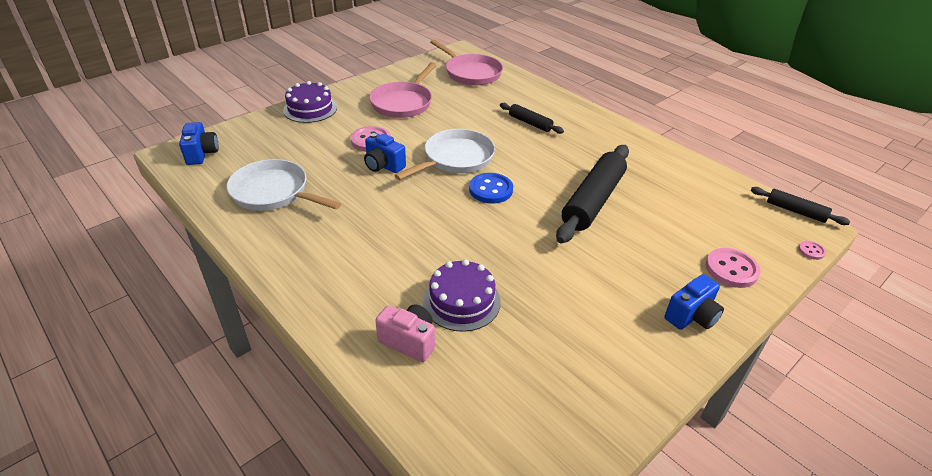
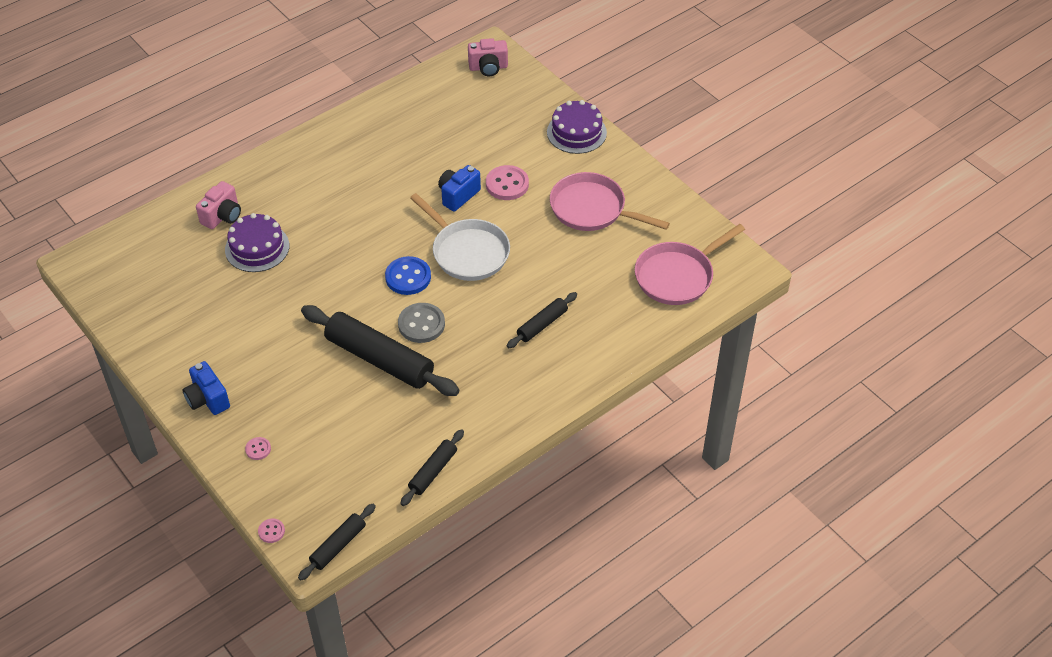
camera: 95 degrees right, 10 degrees up
(202, 154) = (488, 68): blue camera -> pink camera
(274, 192) = (419, 123): white pan -> none
(545, 180) = (421, 324): none -> grey button
(695, 167) = (433, 471): none -> black rolling pin
(731, 269) = (258, 449): pink button -> pink button, size x0.51

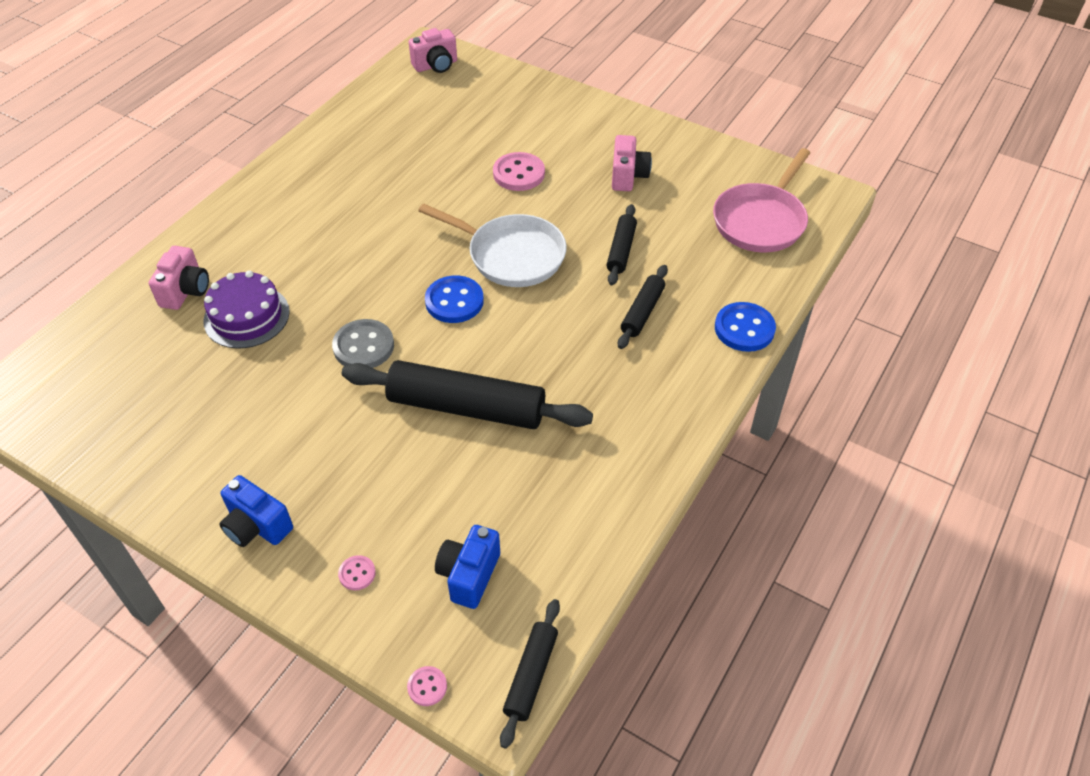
camera: 20 degrees left, 0 degrees up
(421, 324) = (498, 351): grey button -> grey button (363, 346)
(433, 471) = (606, 529): black rolling pin -> black rolling pin (621, 250)
(458, 195) = (468, 198): blue camera -> blue camera (469, 575)
(576, 132) = (566, 105): purple cake -> none
(592, 209) = (628, 176): pink pan -> pink camera
(612, 359) = (744, 329): none -> blue button

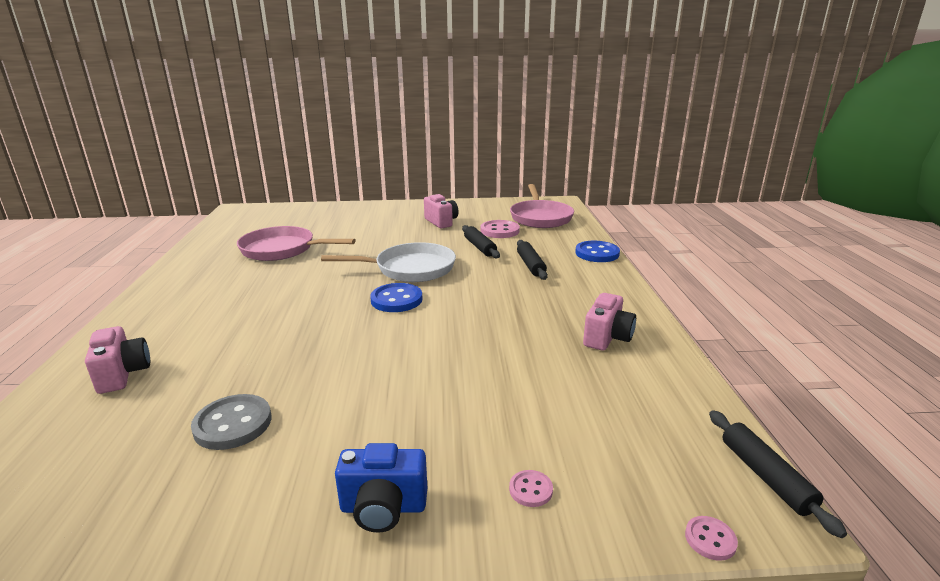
camera: 35 degrees left, 25 degrees down
(246, 316) = (211, 367): purple cake -> none
(363, 346) = (350, 345): grey button -> grey button (233, 424)
(417, 158) = (282, 250): none -> pink pan
(436, 65) = (251, 214): pink camera -> pink camera (607, 338)
(466, 407) = (479, 345): black rolling pin -> none
(469, 575) = (622, 438): blue camera -> none
(519, 174) = (368, 238): pink button -> pink button (499, 231)

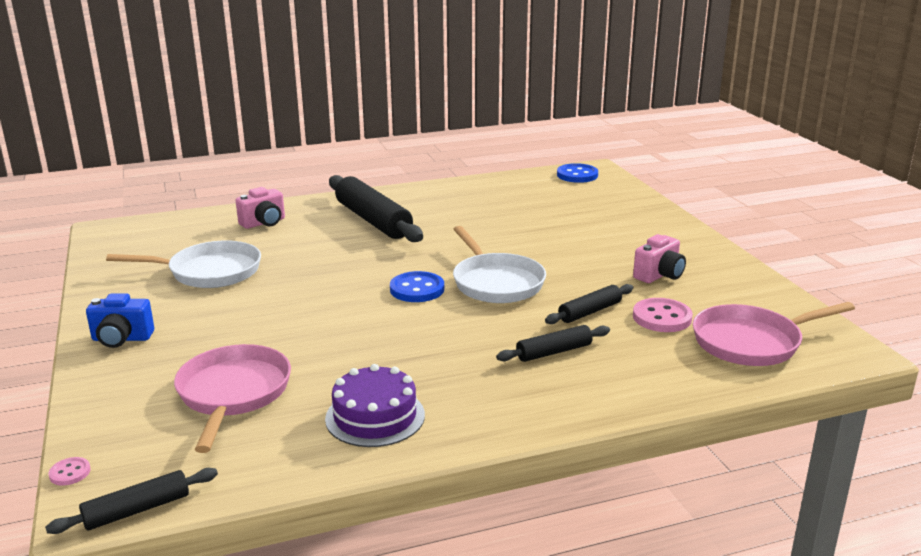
camera: 75 degrees right, 0 degrees up
(214, 305) = (373, 220): none -> black rolling pin
(233, 424) = (209, 272): grey button -> white pan
(282, 250) = (504, 214): pink pan -> pink pan (233, 394)
(383, 508) = (121, 339): blue camera -> blue camera turned 75 degrees counterclockwise
(530, 490) = (133, 391): pink button -> none
(597, 253) = (633, 399): blue button -> blue button (577, 175)
(607, 338) = (375, 416): pink camera -> purple cake

